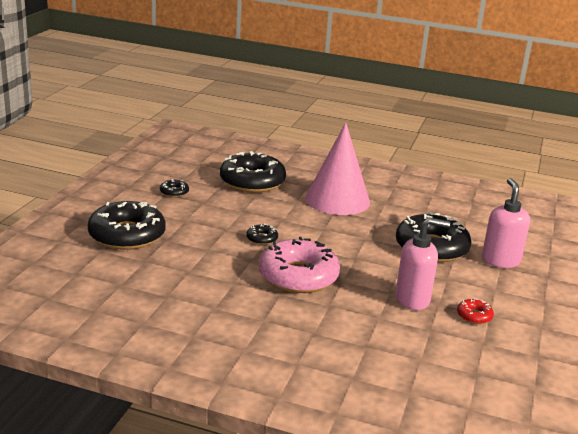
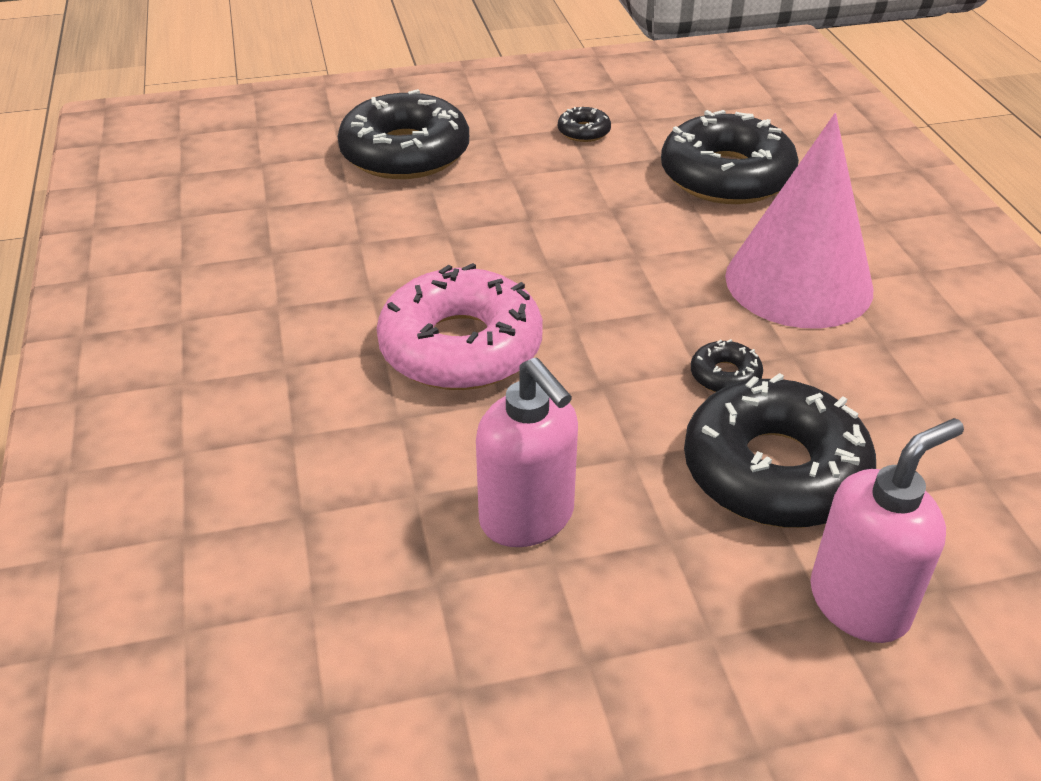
camera: 60 degrees right, 15 degrees up
(262, 239) = (542, 263): black donut -> black donut (725, 376)
(474, 316) = (555, 636): red donut -> none

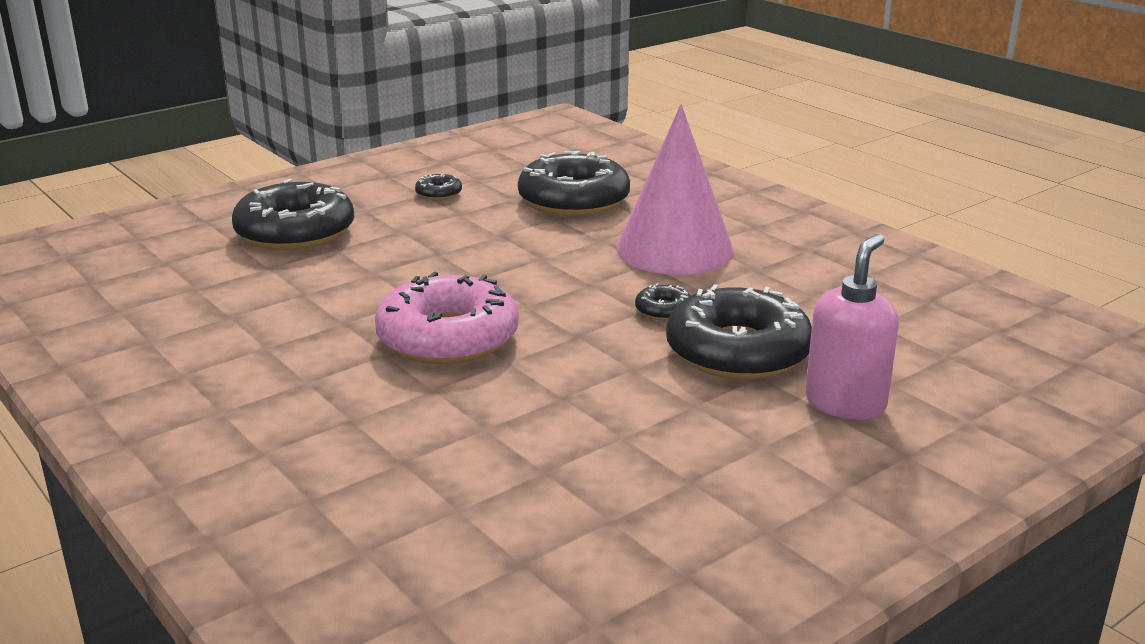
camera: 25 degrees left, 15 degrees down
(527, 518) = (583, 419): pink soap dispenser -> none

